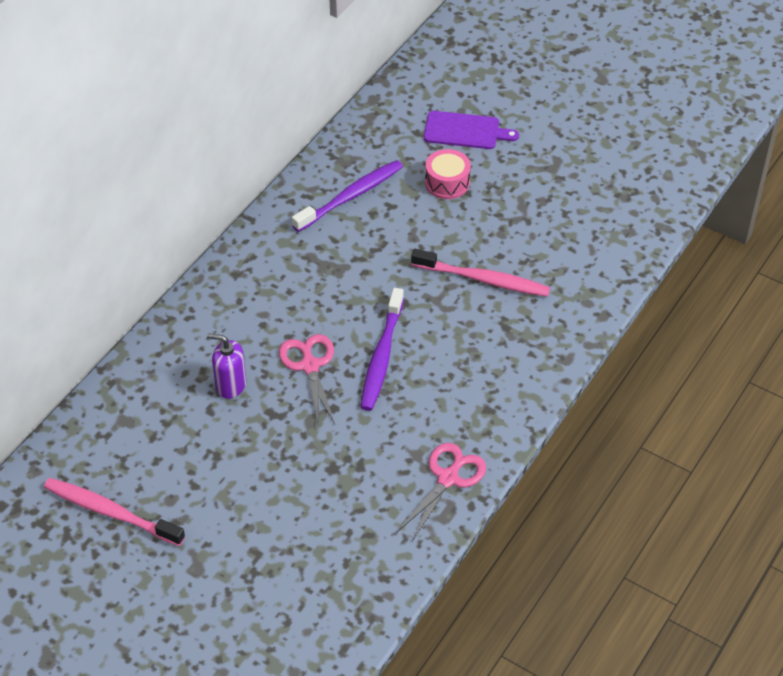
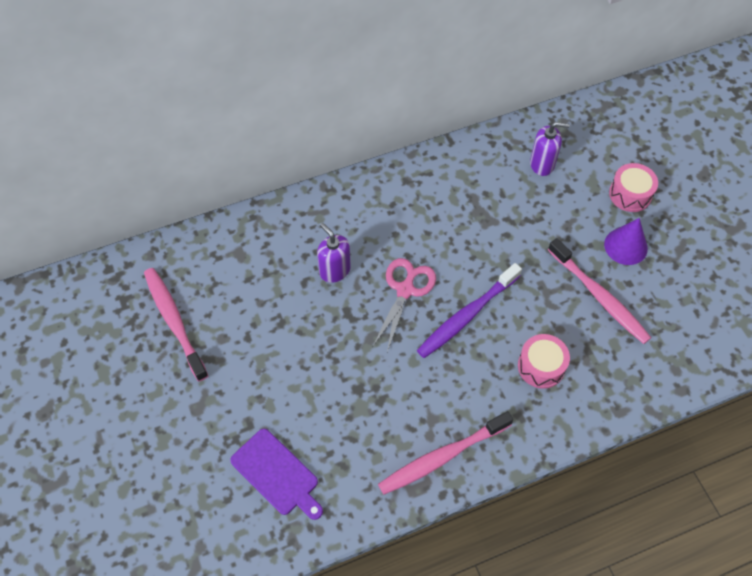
camera: 35 degrees right, 10 degrees up
(351, 196) = (542, 164): purple toothbrush -> purple soap dispenser
(448, 478) = (442, 457): pink scissors -> pink toothbrush
(465, 131) = (678, 157): purple cutting board -> purple cutting board (277, 474)
(475, 227) = (625, 246): none -> purple cone
(476, 361) = (541, 366): none -> pink drum

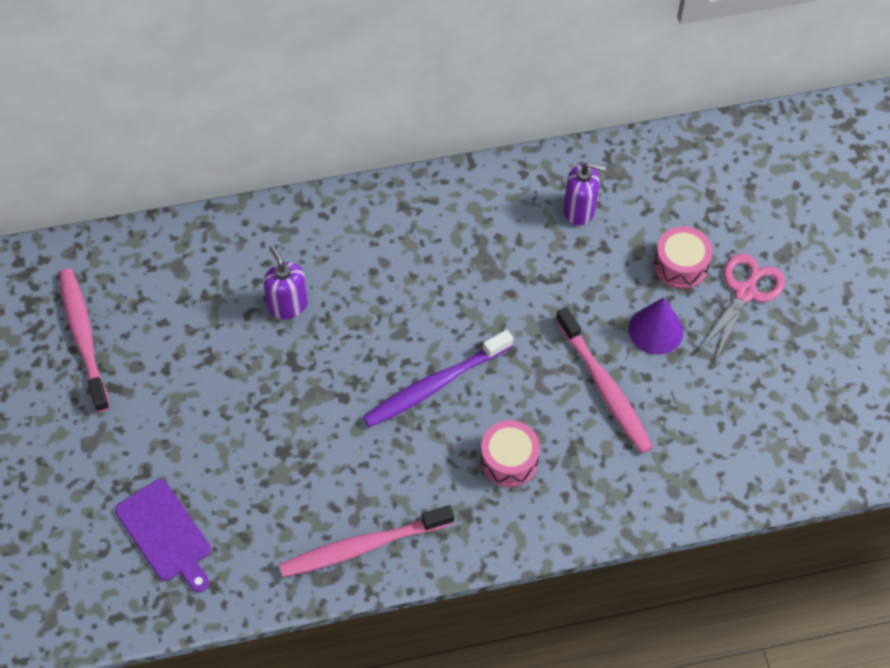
camera: 10 degrees right, 0 degrees up
(405, 290) = (368, 342): pink scissors -> pink scissors (745, 292)

